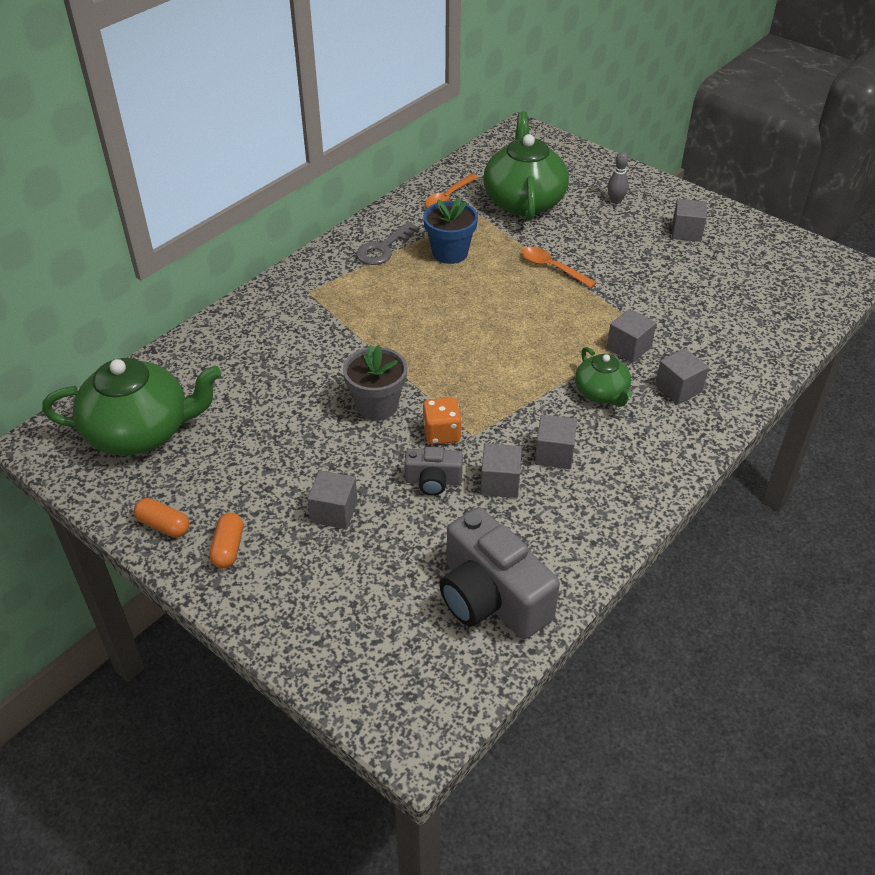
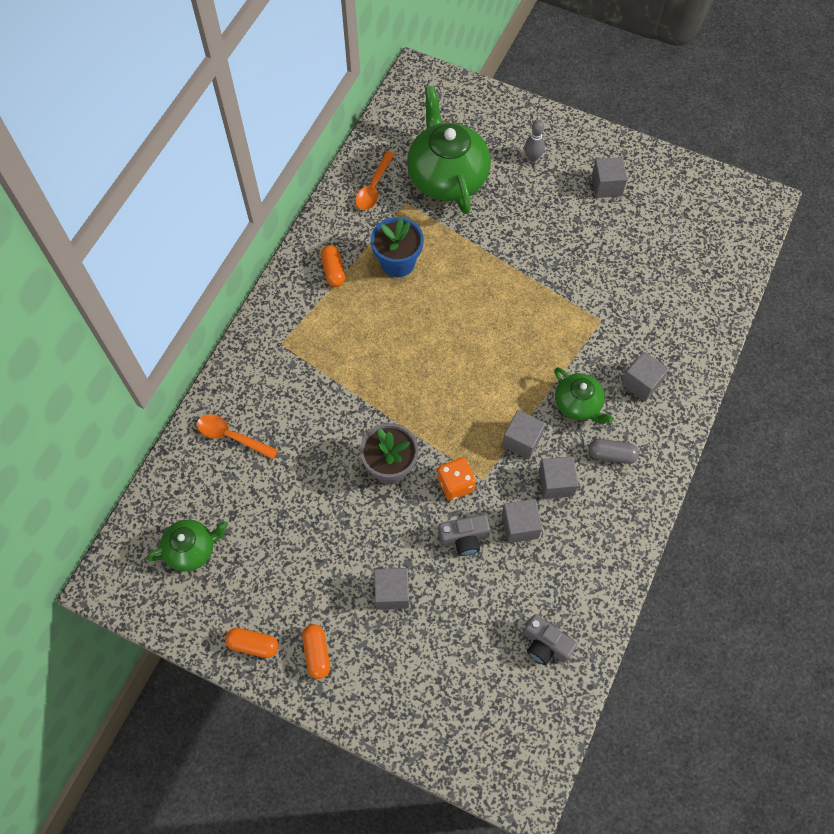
camera: 15 degrees left, 20 degrees up
(140, 432) = (191, 549): green teapot -> green teapot, size x0.53
(383, 248) = (333, 271): grey key -> orange capsule
(491, 597) = (545, 645): grey camera -> grey camera, size x0.51
(552, 268) = (497, 261): orange spoon -> orange spoon (231, 436)
(625, 442) = (611, 455): none -> grey capsule
(628, 348) = (588, 345): grey cube -> grey cube (522, 440)

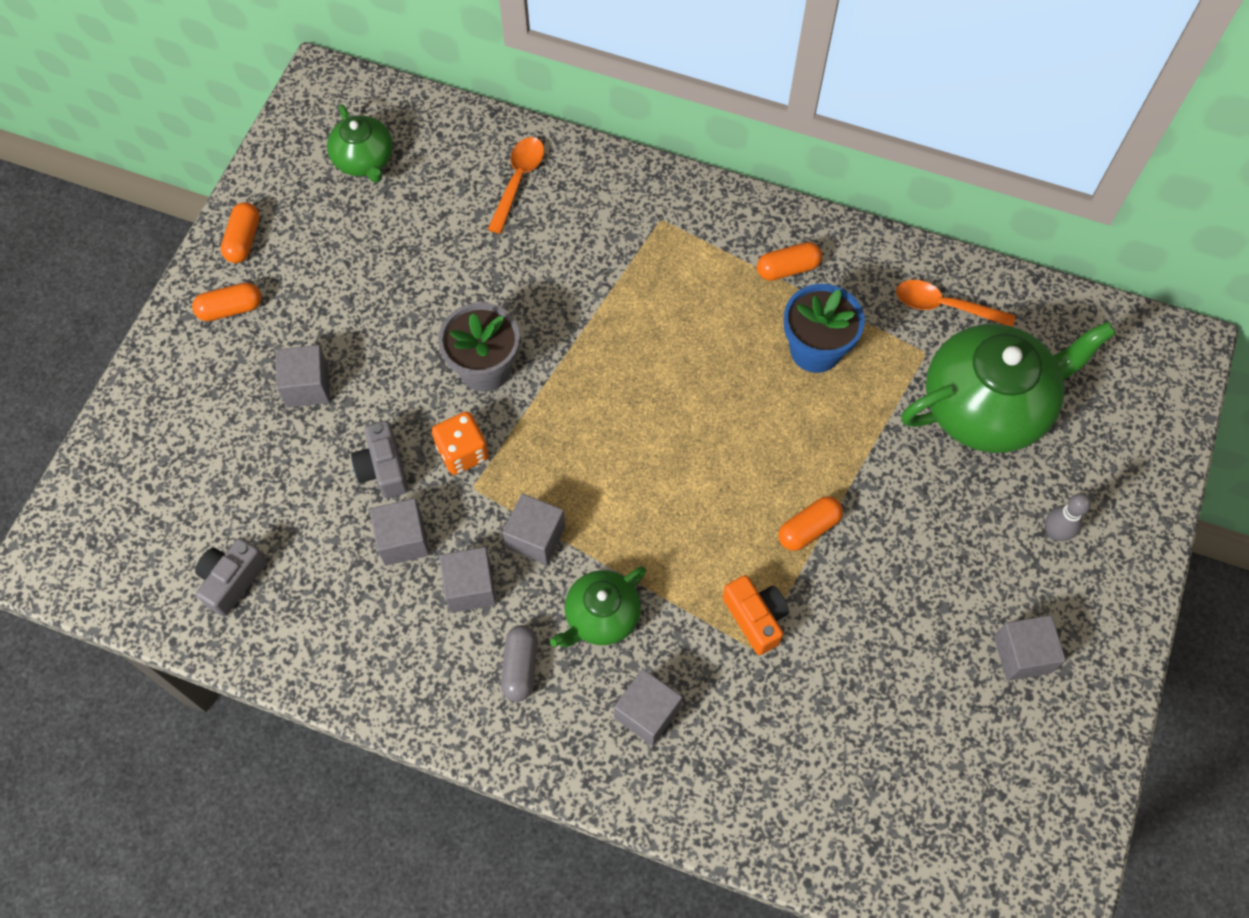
camera: 85 degrees right, 0 degrees up
(524, 282) = (808, 529): none -> orange capsule
(581, 317) = (755, 618): none -> orange camera

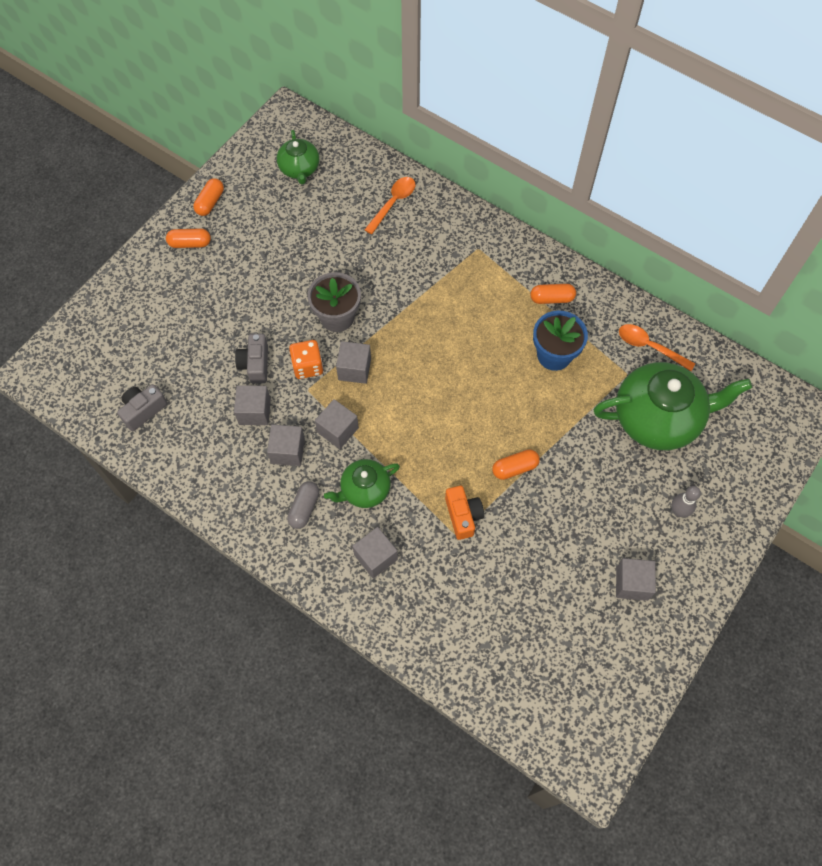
camera: 15 degrees right, 0 degrees up
(307, 386) = (223, 302): grey cube -> grey cube (354, 369)

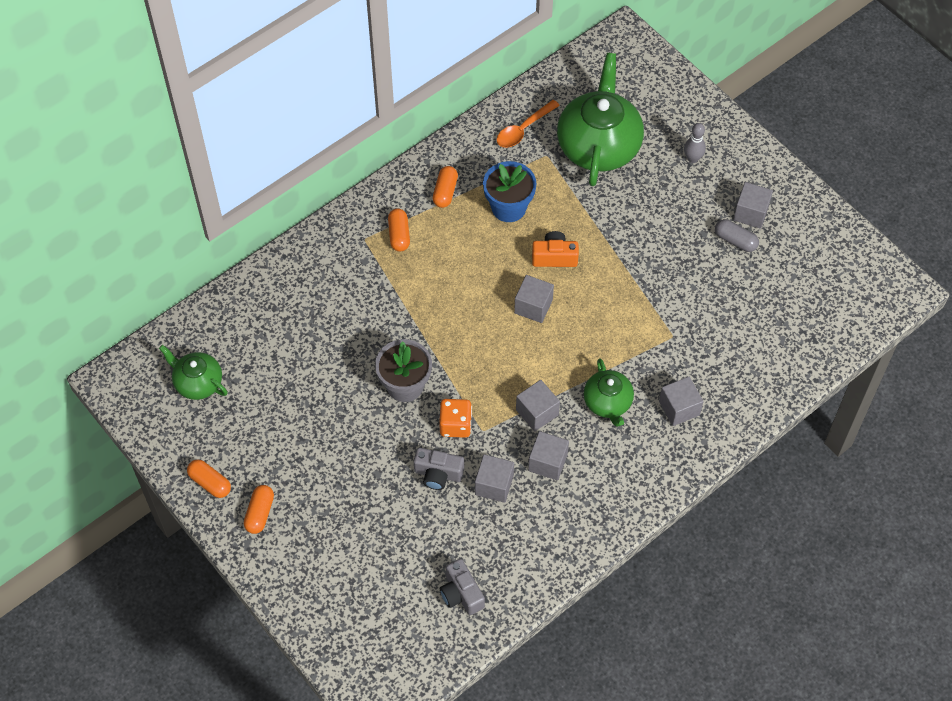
camera: 75 degrees left, 5 degrees down
(299, 169) = (198, 382): green teapot -> green teapot turned 150 degrees counterclockwise
(304, 508) = (613, 459): grey capsule -> grey capsule (735, 240)
(354, 369) = (472, 383): grey cube -> grey cube (533, 306)
(393, 203) = (279, 302): orange spoon -> none
(463, 516) = (655, 326): orange camera -> orange camera (554, 257)
(514, 468) = (618, 272): orange capsule -> orange capsule (399, 235)

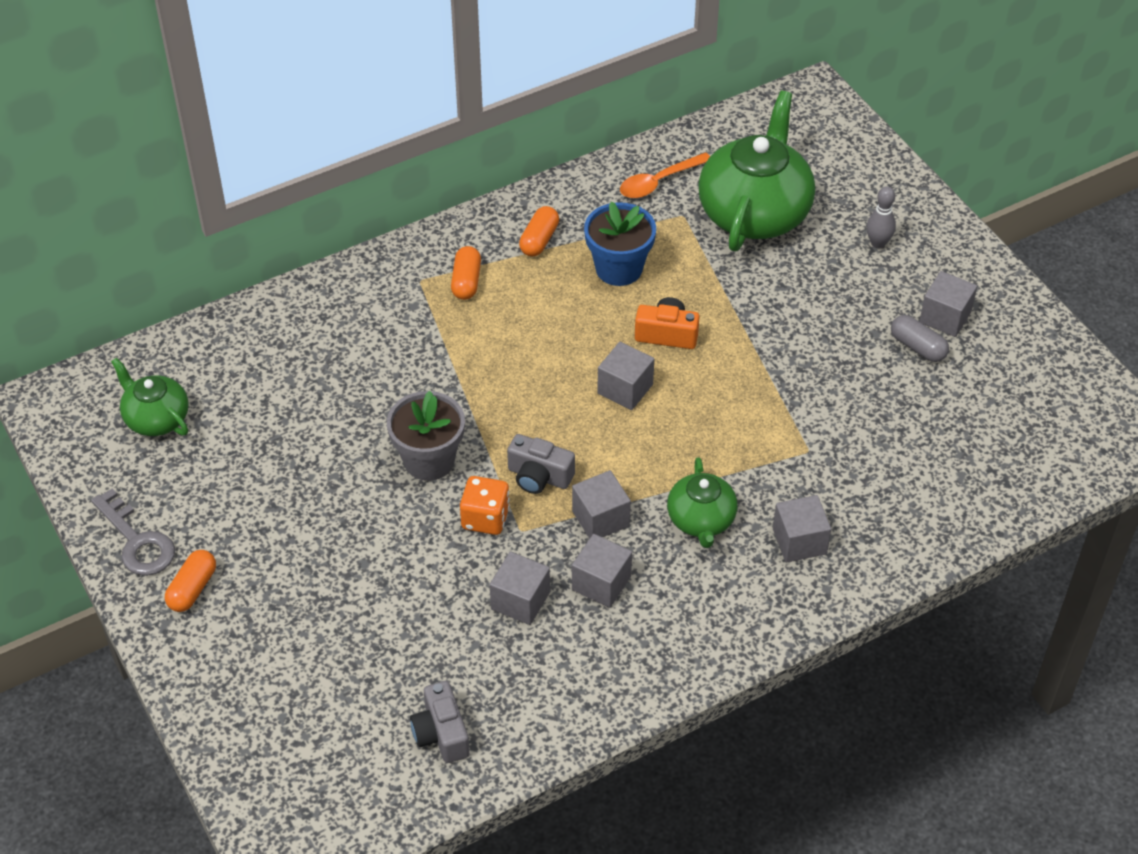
camera: 10 degrees right, 10 degrees down
(210, 483) = (137, 541): orange capsule -> grey key
(438, 474) = (446, 575): grey camera -> grey camera (539, 476)

